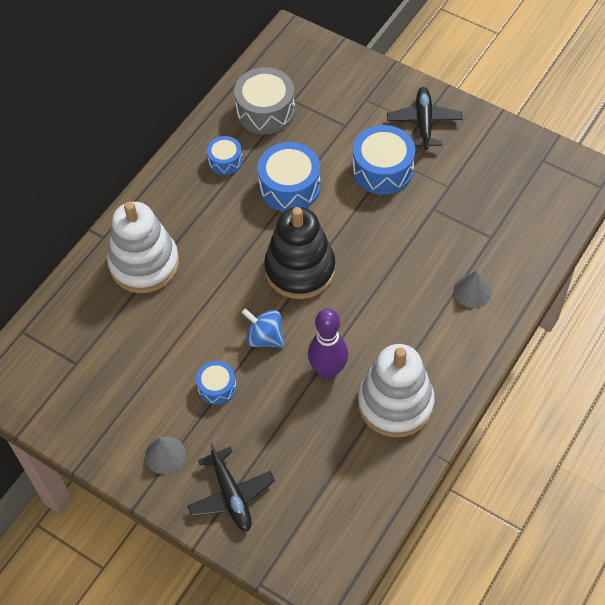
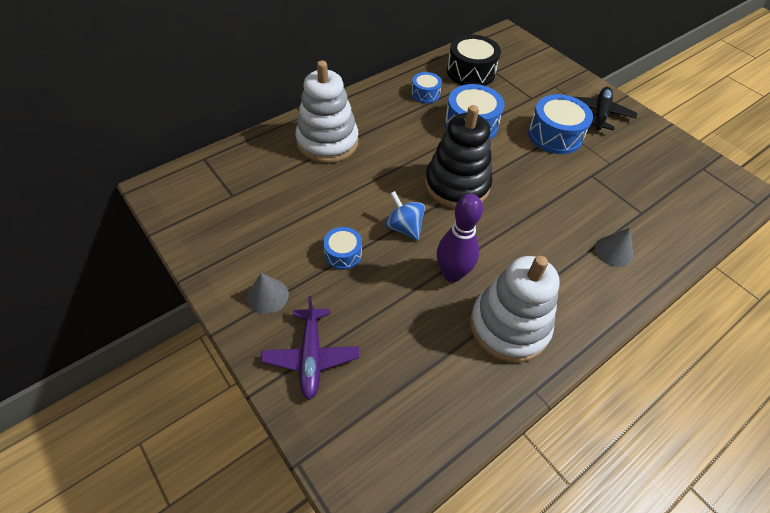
camera: 15 degrees right, 5 degrees down
(231, 495) = (311, 357): black plane -> purple plane
(265, 111) = (470, 72): grey drum -> black drum

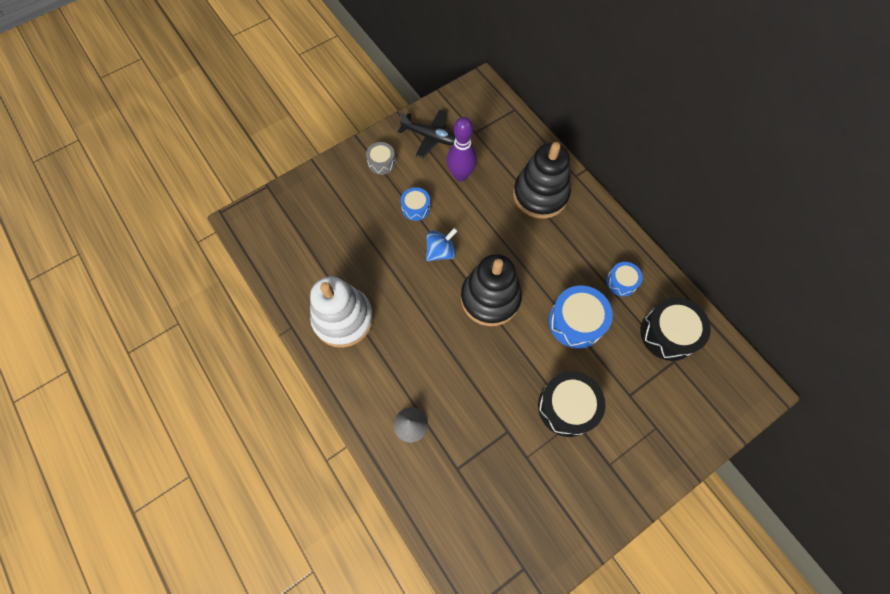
camera: 95 degrees right, 15 degrees up
(268, 296) = (381, 162): grey cone -> grey drum
(311, 357) = (333, 190): purple plane -> none
(327, 142) = (540, 195): white stacking toy -> black stacking toy
(452, 274) = (393, 283): purple bowling pin -> purple bowling pin (461, 175)
(555, 135) = (567, 407): blue drum -> black drum
(600, 113) = (610, 471): black plane -> black plane (430, 137)

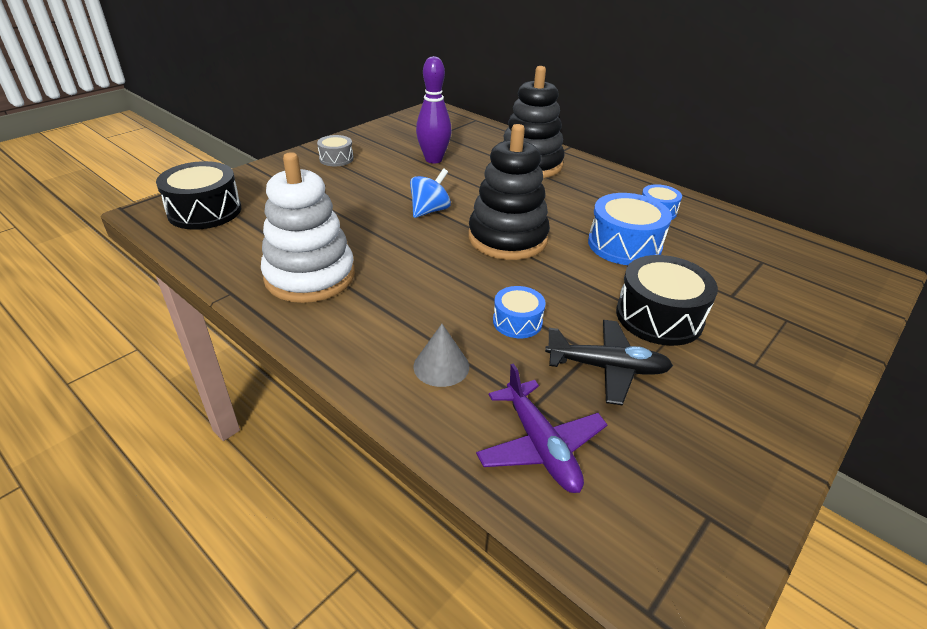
camera: 15 degrees left, 30 degrees down
(416, 208) = (387, 184): blue drum -> blue drum (517, 322)
(430, 137) = (389, 140): black plane -> black plane (607, 368)
(451, 500) = (540, 446): none -> purple plane
(668, 333) = (738, 241): black drum -> black drum (205, 211)

